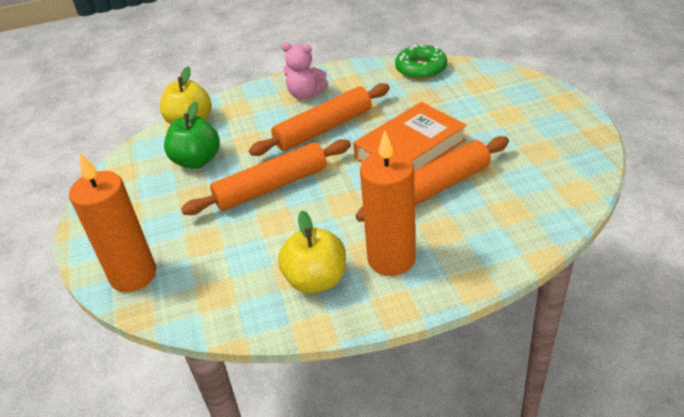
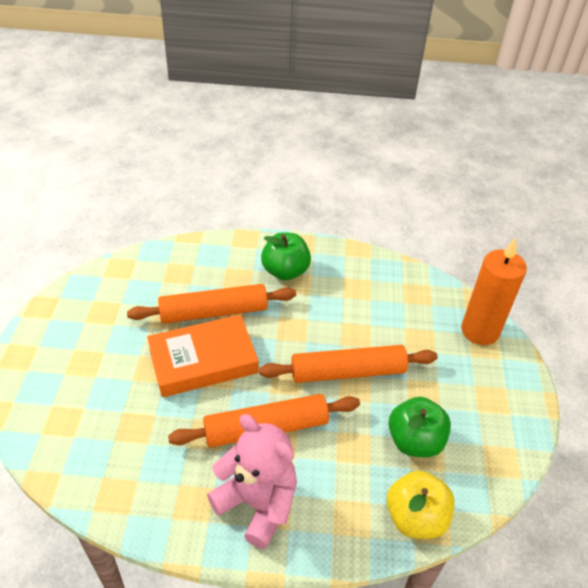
camera: 165 degrees left, 5 degrees up
(305, 94) = (257, 503): pink teddy bear -> pink teddy bear, size x1.50
(316, 280) = (343, 277): yellow apple -> none
(391, 259) = (285, 271): orange candle -> green apple
(421, 69) = (95, 484): green donut -> none

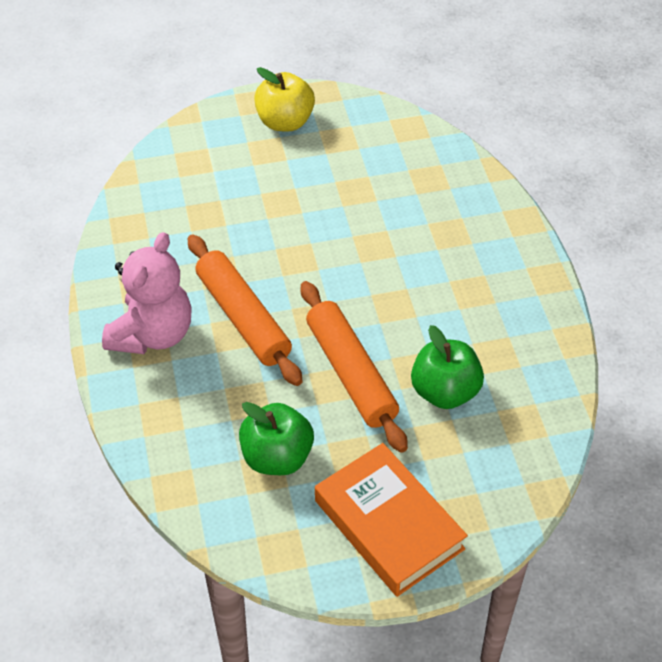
camera: 75 degrees right, 5 degrees up
(203, 361) = (309, 240): orange book -> orange book (388, 524)
(214, 312) = (384, 227): orange rolling pin -> none
(285, 271) = (486, 274): green apple -> green apple (445, 392)
(415, 517) = (178, 473): yellow apple -> yellow apple (285, 122)
(480, 331) = (487, 506): orange candle -> none

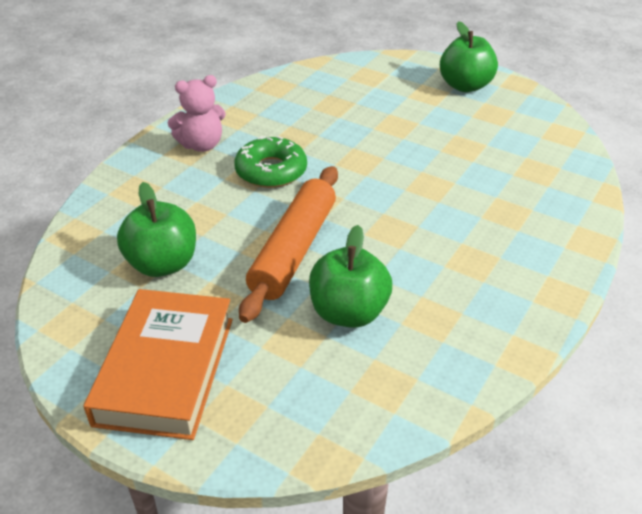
camera: 45 degrees right, 10 degrees down
(152, 334) = (201, 145): pink teddy bear -> pink teddy bear, size x0.66
(243, 317) = (271, 171): orange rolling pin -> green donut
(285, 122) = (465, 86): yellow apple -> green apple

